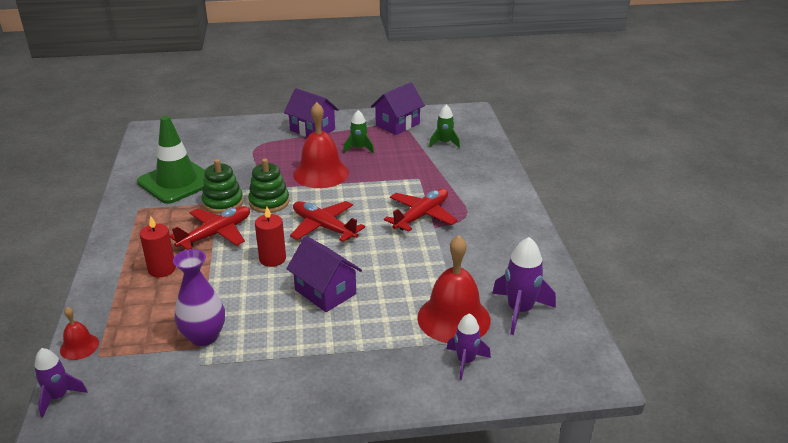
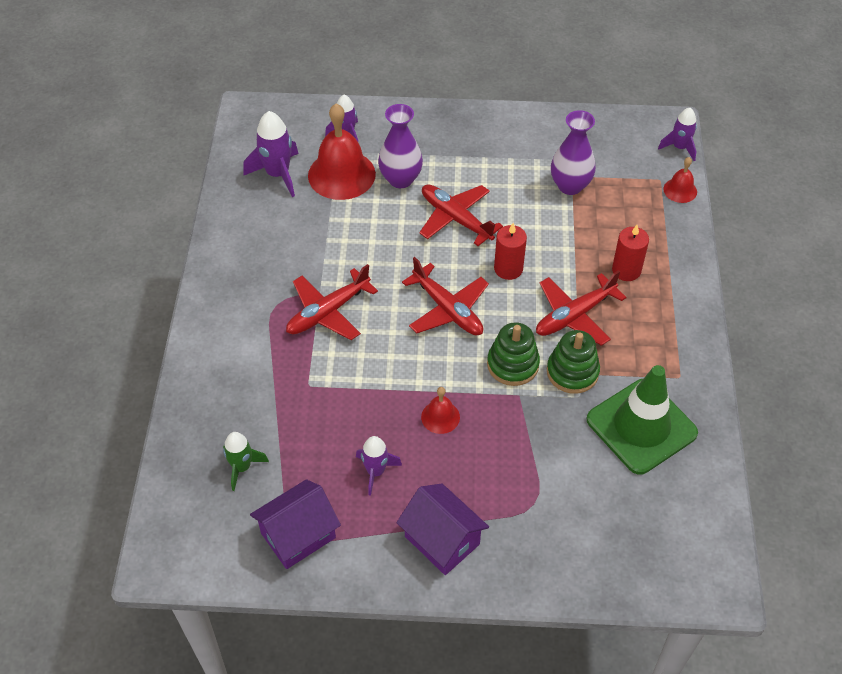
camera: 170 degrees left, 20 degrees up
(321, 173) = (440, 417): red bell -> red bell, size x0.49
(325, 292) = (456, 219): purple house -> red plane
(359, 149) = (375, 471): green rocket -> purple rocket
(389, 321) = (400, 179): none -> purple vase

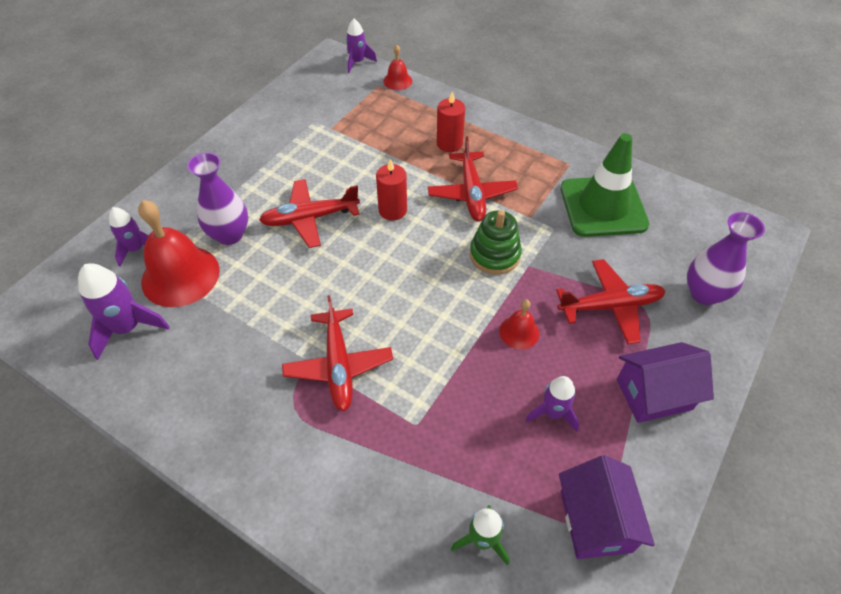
camera: 60 degrees left, 0 degrees up
(448, 309) = (405, 271): red plane -> red plane (610, 306)
(570, 186) = (339, 134): purple vase -> purple vase (704, 293)
(572, 372) = (526, 221): green stacking toy -> none

